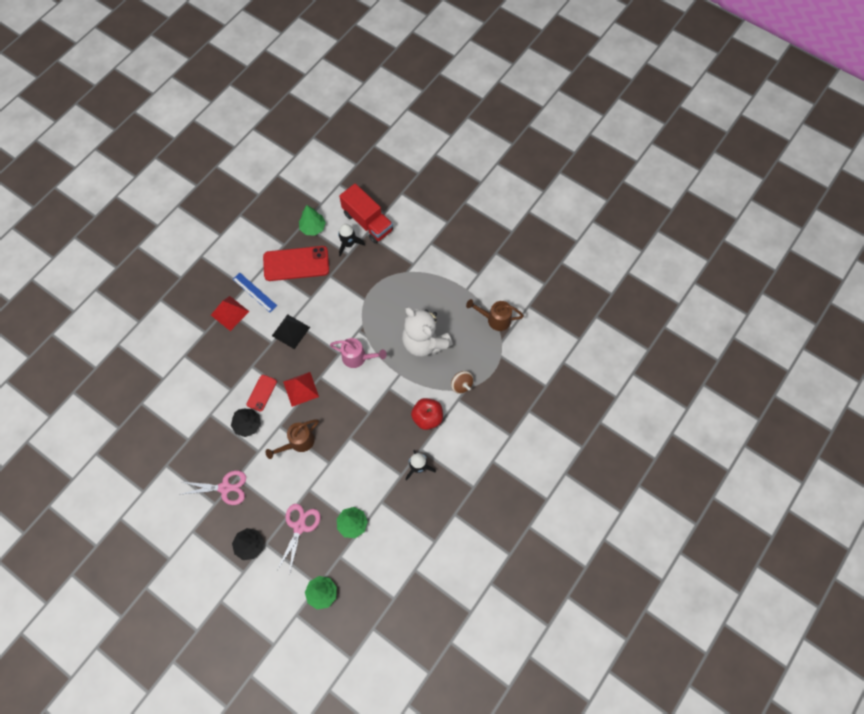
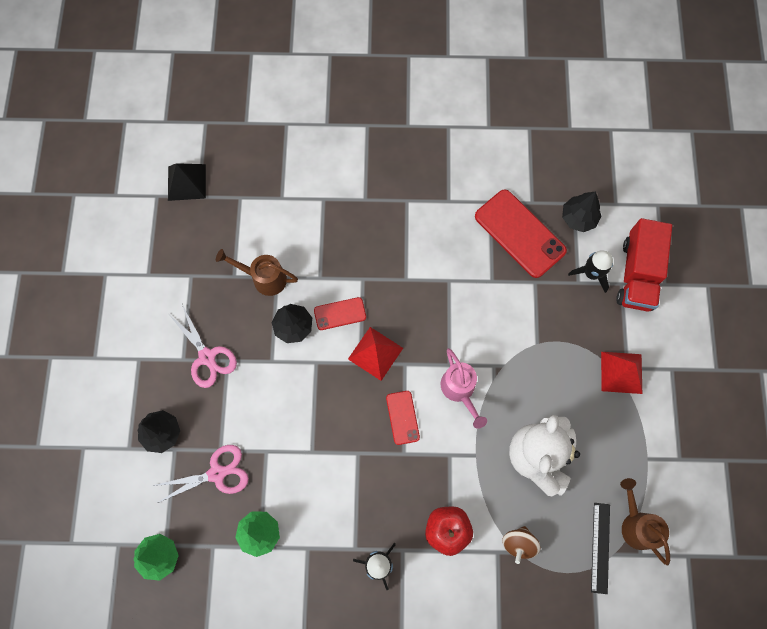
camera: 55 degrees right, 5 degrees up
(230, 313) = (406, 208): red pyramid -> red pyramid (621, 372)
(254, 292) = (450, 215): blue ruler -> none
(291, 331) = (434, 290): black pyramid -> black pyramid (187, 182)
(298, 442) = (311, 398): brown watering can -> brown watering can (264, 278)
(313, 227) = (578, 218): green tree -> black tree
(349, 399) = (402, 417): none -> red phone
(493, 345) = (600, 547): none -> black ruler

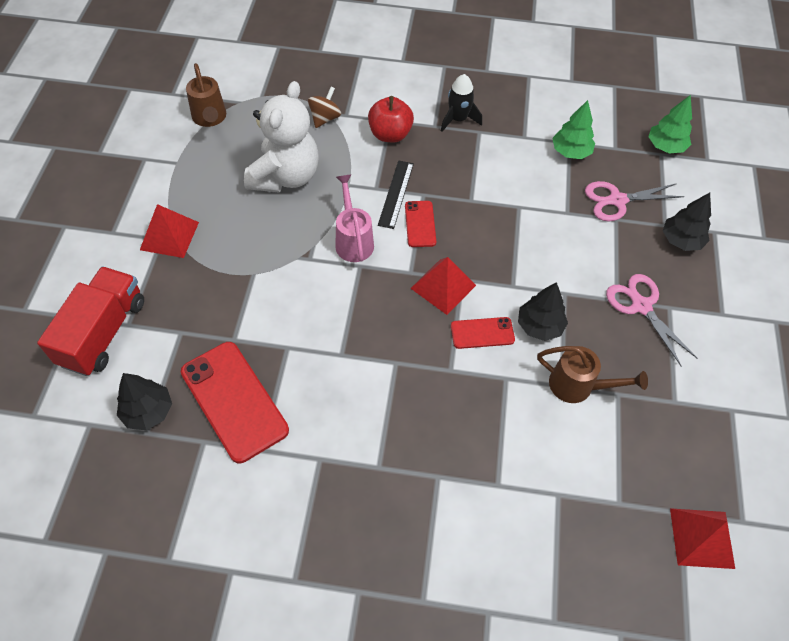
camera: 175 degrees left, 15 degrees down
(187, 182) = (701, 538): black pyramid -> red pyramid
(591, 273) = (160, 340): black rocket -> none
(600, 547) = (250, 107): black ruler -> black ruler (396, 194)

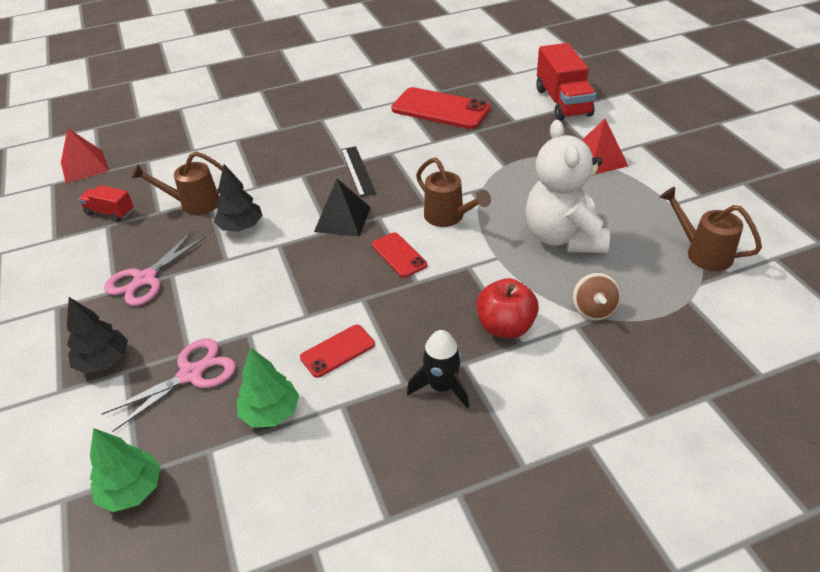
camera: 155 degrees right, 15 degrees down
(148, 411) = (487, 88): black tree -> none
(353, 240) = (448, 217): pink watering can -> brown watering can
(396, 194) = (444, 270): black ruler -> black ruler (357, 171)
(443, 286) = (342, 219): red pyramid -> black pyramid
(482, 333) = (289, 204): red phone -> red phone (337, 351)
(641, 306) = (145, 279): pink scissors -> pink scissors turned 90 degrees clockwise
(671, 421) = (110, 212): none -> red truck

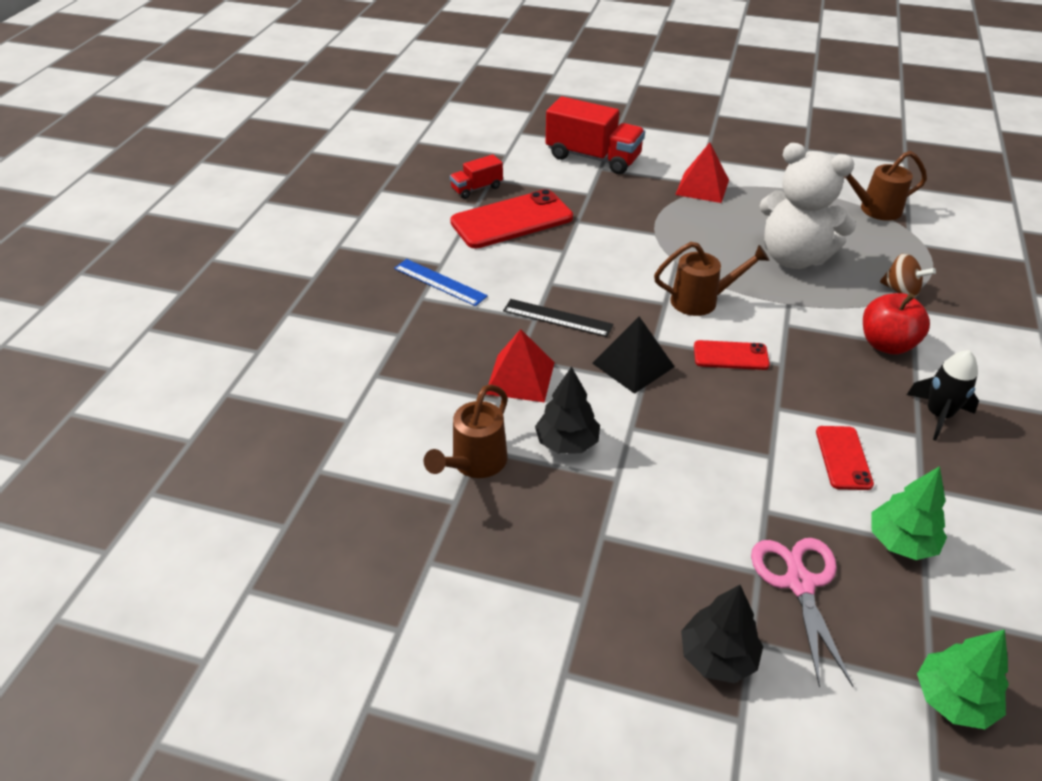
camera: 55 degrees left, 0 degrees up
(84, 166) = (248, 538): red pyramid -> red pyramid (520, 377)
(110, 212) = (402, 549): red truck -> red truck (477, 188)
(145, 279) = (588, 563): pink scissors -> none
(343, 117) = (440, 282): none -> blue ruler

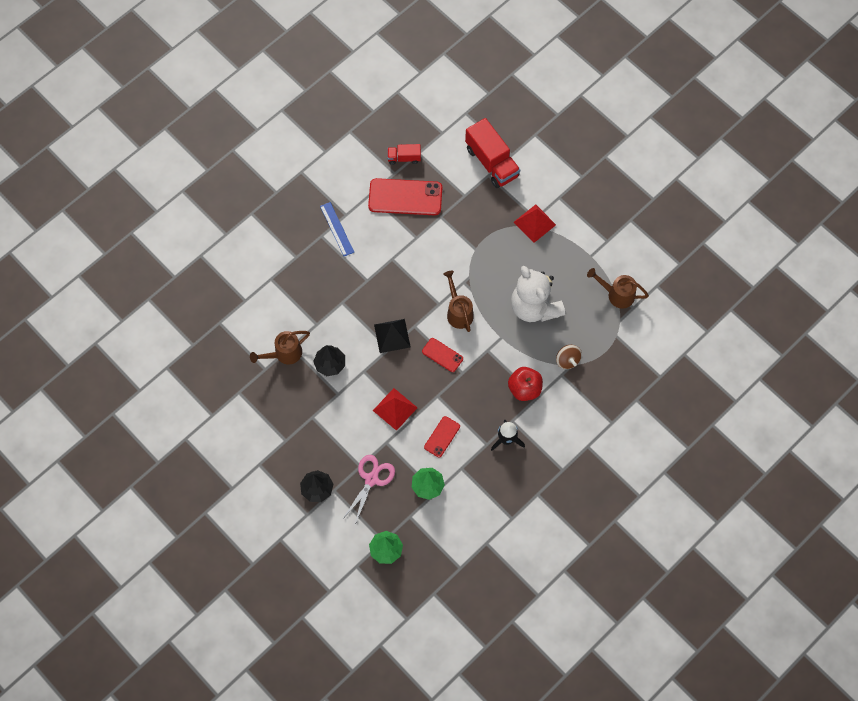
camera: 30 degrees right, 25 degrees up
(520, 377) = (335, 315): red pyramid -> red pyramid (395, 409)
(557, 318) = (378, 286): black ruler -> none
(701, 301) = (458, 312): brown watering can -> brown watering can turned 135 degrees counterclockwise

